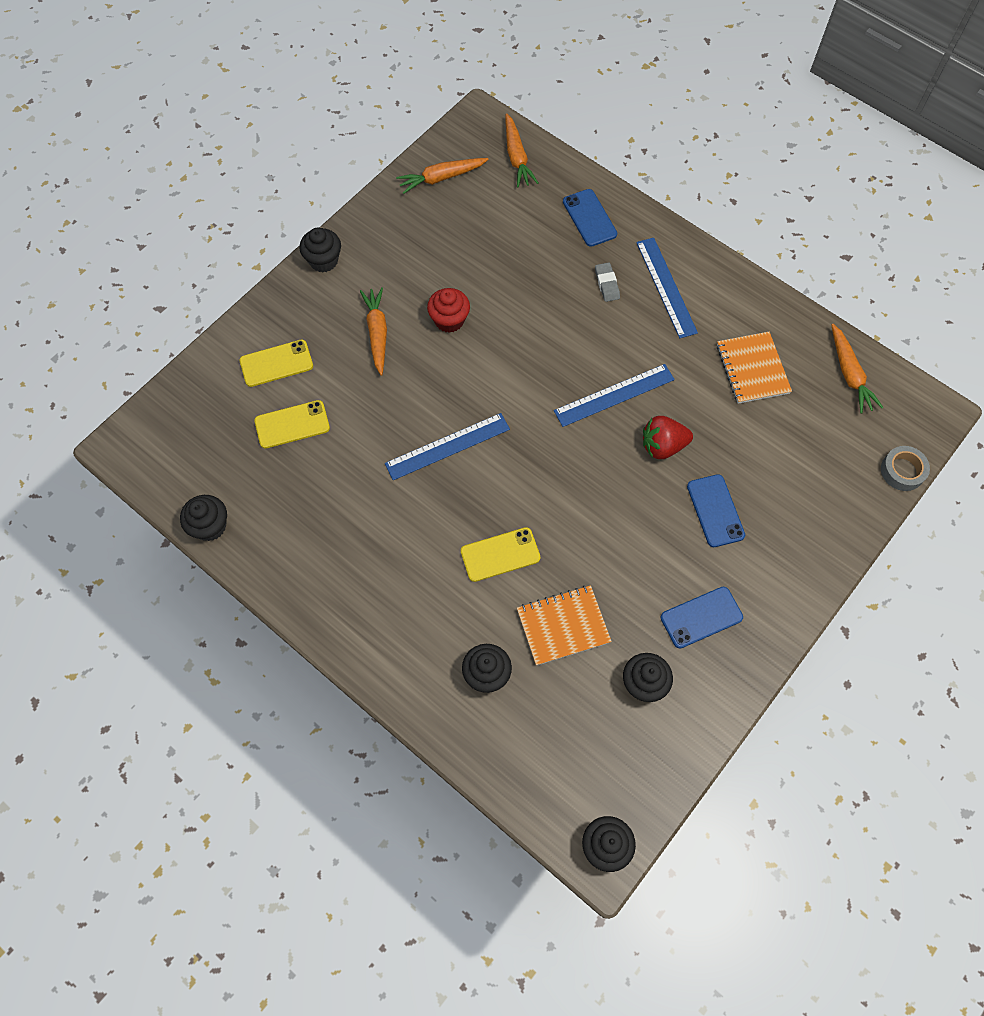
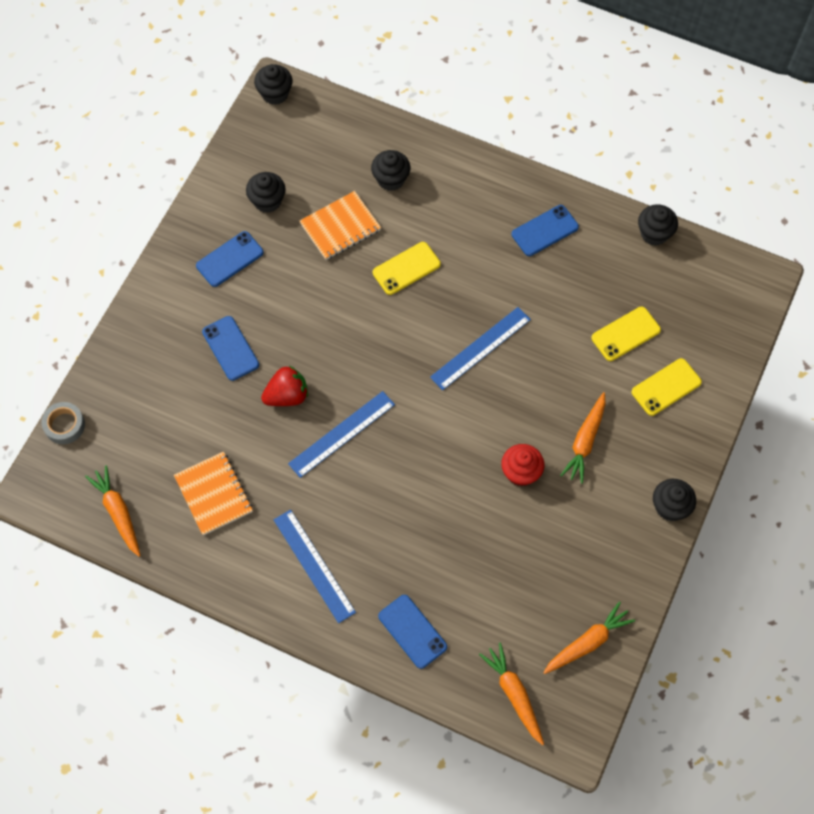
camera: 165 degrees right, 0 degrees up
(329, 560) = (545, 231): none -> blue phone
(377, 333) = (585, 441): orange carrot -> orange carrot turned 45 degrees clockwise
(607, 284) = (375, 553): grey eraser -> none

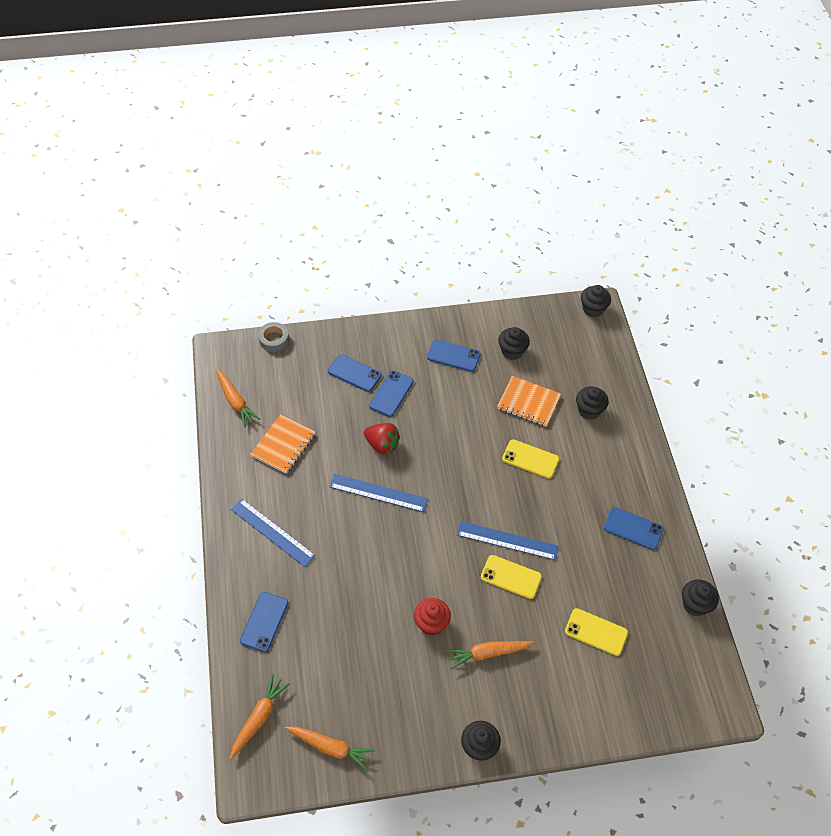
camera: 55 degrees right, 10 degrees down
(118, 512) = (235, 401): orange carrot -> orange carrot turned 120 degrees clockwise
(176, 369) = (354, 373): none -> blue phone
(314, 565) = (272, 532): blue ruler -> blue ruler turned 75 degrees counterclockwise
(666, 387) = (575, 686): yellow phone -> yellow phone (511, 577)

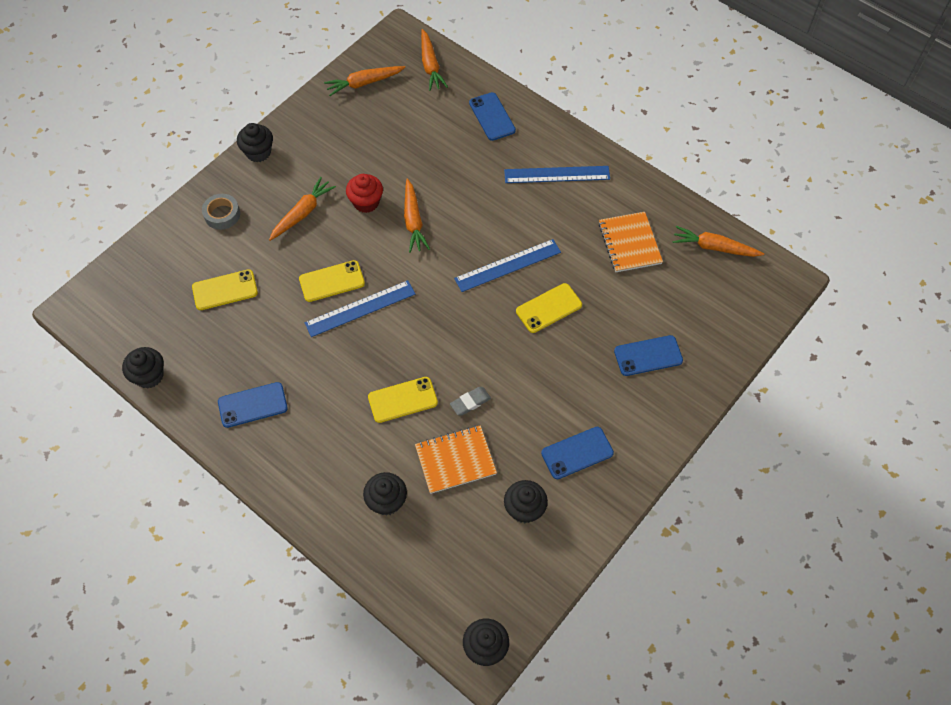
camera: 140 degrees right, 5 degrees up
(274, 339) = (758, 329): grey tape -> grey tape (222, 214)
(382, 445) = (548, 308): red strawberry -> yellow phone
(391, 394) = (592, 363): blue phone -> none
(410, 578) = (413, 221): none -> orange carrot
(489, 427) = (470, 402): none -> grey eraser

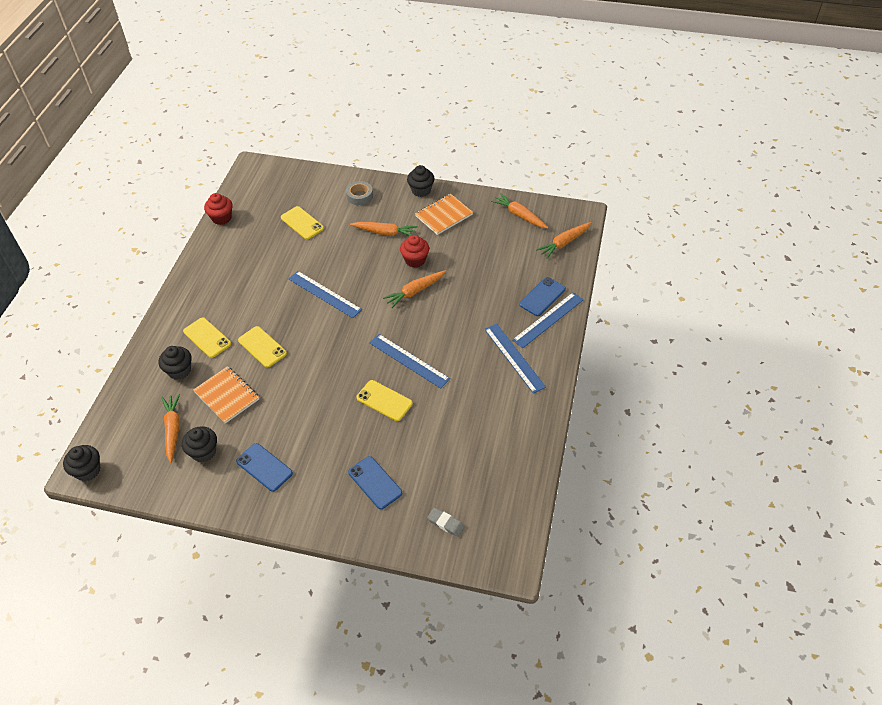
camera: 65 degrees right, 10 degrees down
(149, 376) = (221, 218): black cupcake -> red cupcake
(252, 405) = (223, 273): blue phone -> none
(332, 281) = (338, 270): yellow phone -> yellow phone (207, 338)
(470, 402) = (278, 385): grey eraser -> grey eraser (445, 523)
(525, 125) = (548, 320): none -> blue ruler
(629, 243) = (477, 430): orange notebook -> orange notebook (444, 215)
(714, 247) = (511, 492): orange carrot -> orange carrot (173, 429)

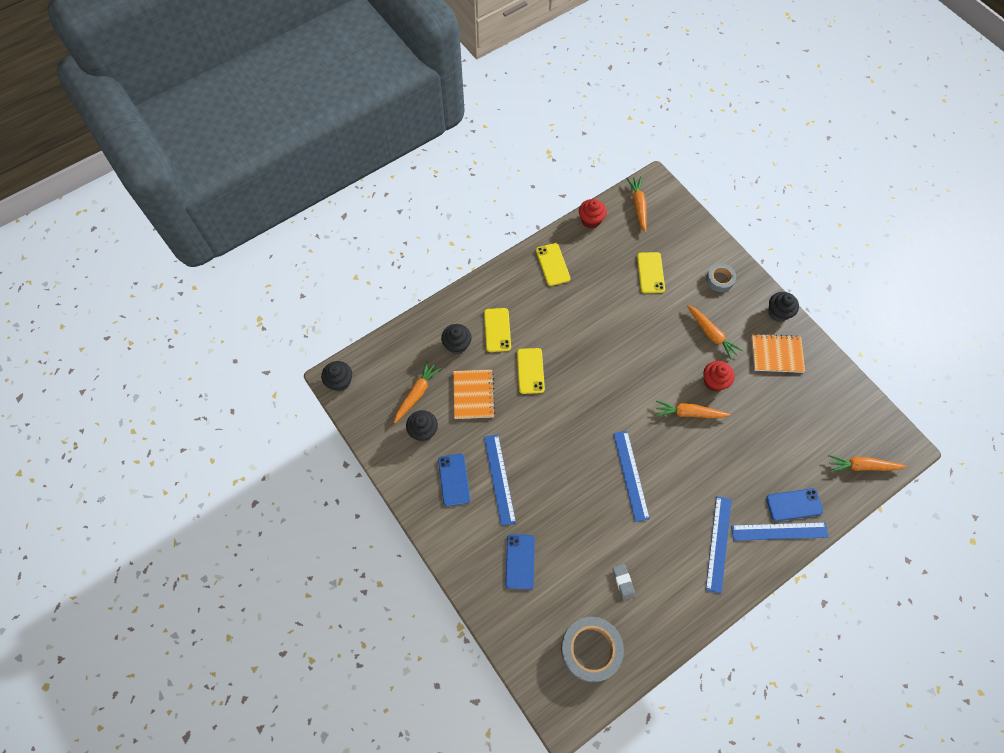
camera: 40 degrees right, 15 degrees up
(324, 294) = (614, 358): blue ruler -> blue ruler (499, 479)
(384, 400) = (583, 496): yellow phone -> yellow phone (553, 264)
(445, 523) = (543, 641): grey eraser -> grey eraser (623, 582)
(487, 498) = (590, 649): none -> grey tape
(519, 215) = (846, 405): orange carrot -> orange carrot (638, 206)

